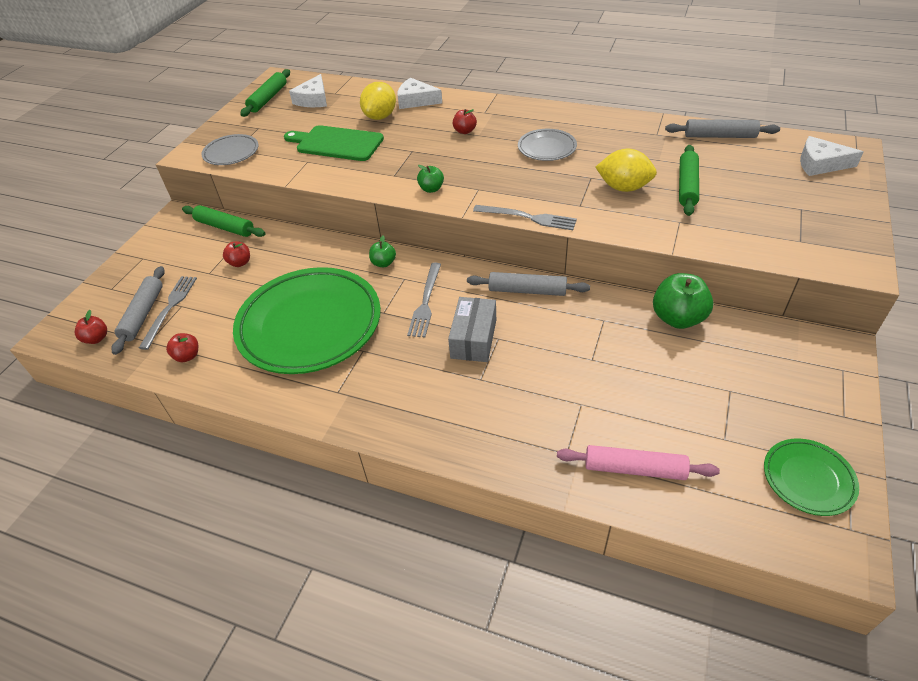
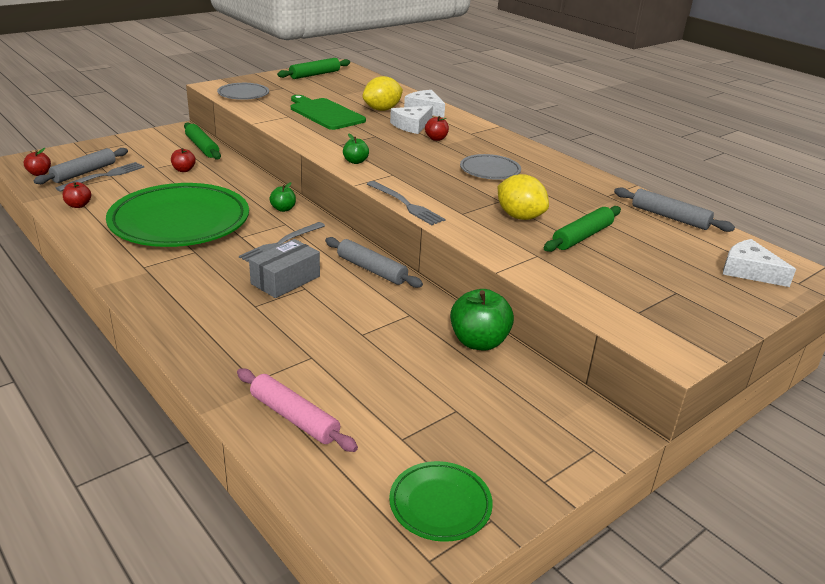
camera: 25 degrees right, 15 degrees down
(313, 99) = (347, 85): white cheese -> white cheese (412, 125)

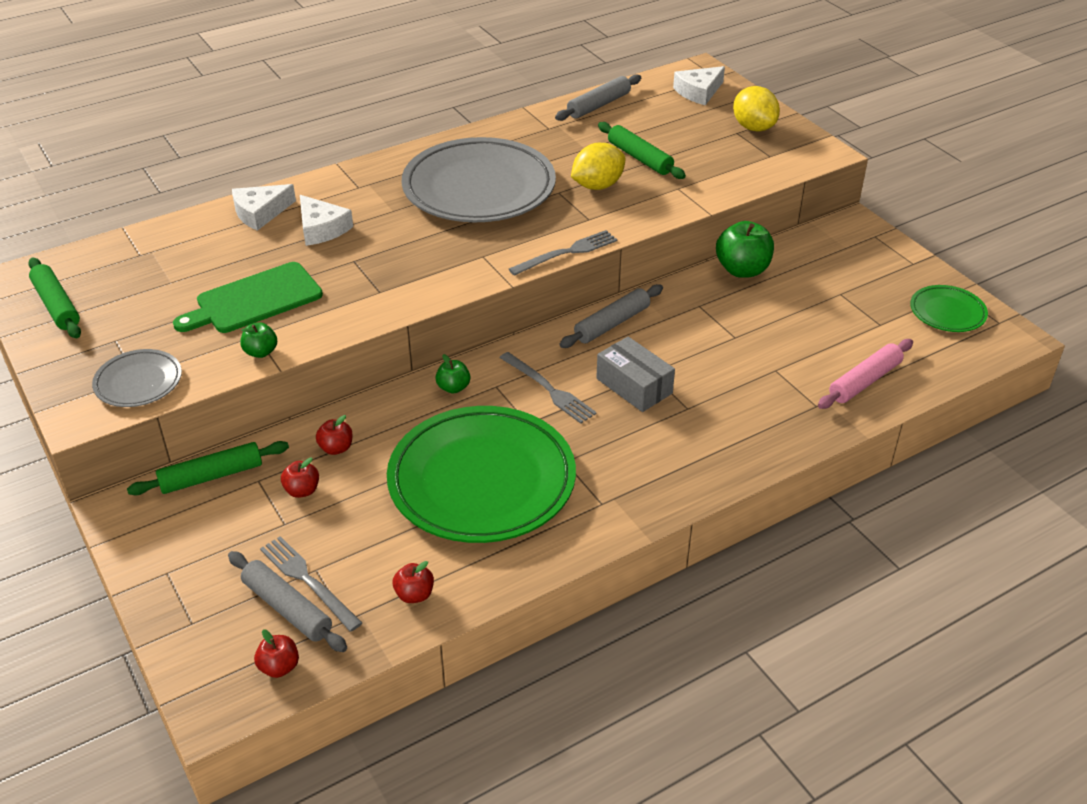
camera: 80 degrees left, 10 degrees up
(355, 161) = (440, 281): green apple -> green apple (261, 352)
(382, 109) = (251, 248): yellow lemon -> yellow lemon (753, 127)
(436, 138) = (373, 214): red apple -> red apple (336, 448)
(490, 170) = (479, 188): grey plate -> grey plate, size x2.15

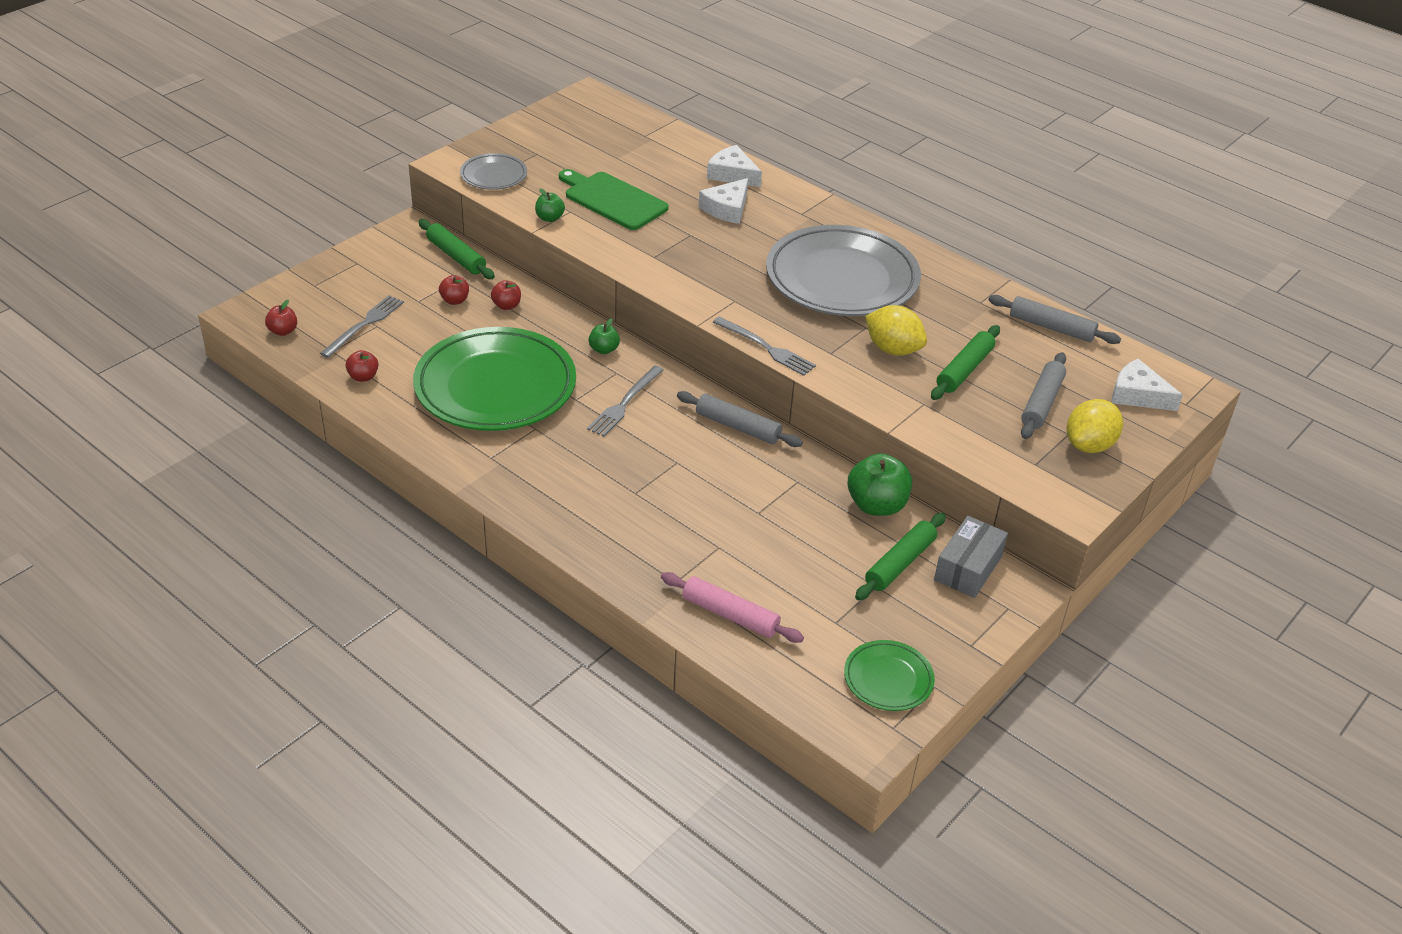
camera: 70 degrees right, 0 degrees up
(57, 305) = (565, 119): green rolling pin -> green rolling pin (900, 563)
(287, 608) = (336, 322): grey rolling pin -> grey rolling pin (1042, 403)
(634, 386) = (652, 454): grey box -> grey box (968, 568)

